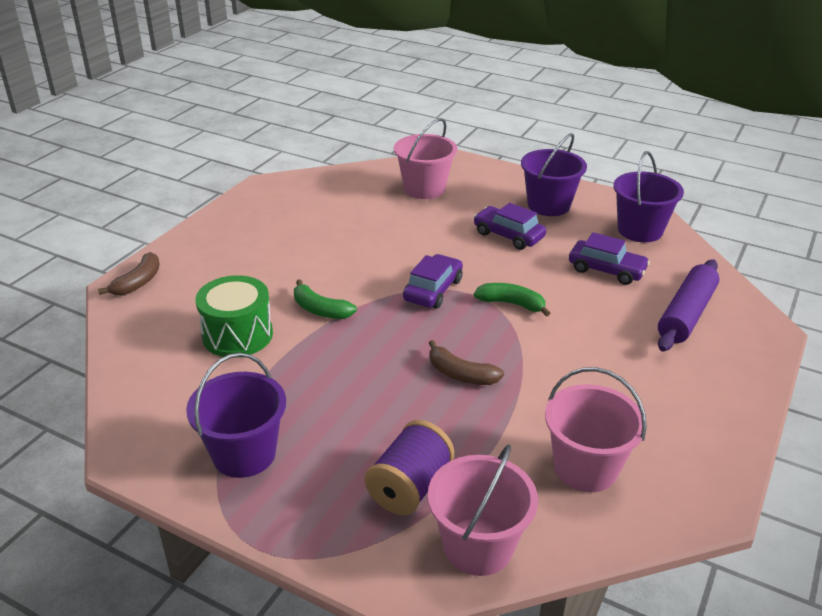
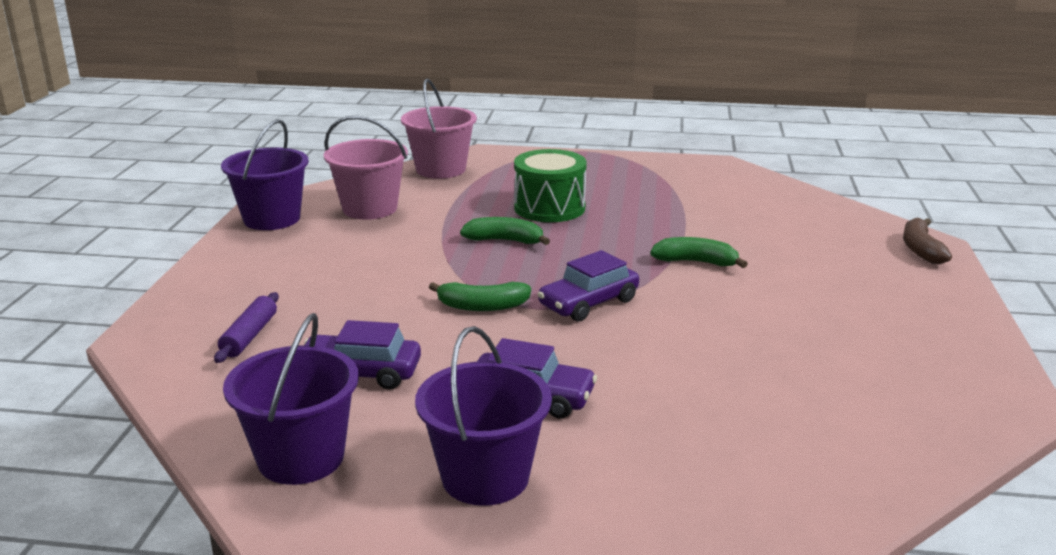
camera: 160 degrees right, 10 degrees down
(237, 335) = (748, 230): green drum -> green drum (549, 208)
(244, 454) = (641, 176): purple bucket -> purple bucket (272, 219)
(409, 487) = (504, 182): purple spool -> none
(424, 189) = (742, 461): pink bucket -> none
(433, 290) = (588, 303): purple car -> purple car turned 45 degrees clockwise
(461, 374) = (505, 241): brown banana -> green banana
(686, 314) = (249, 336): purple rolling pin -> purple rolling pin, size x0.58

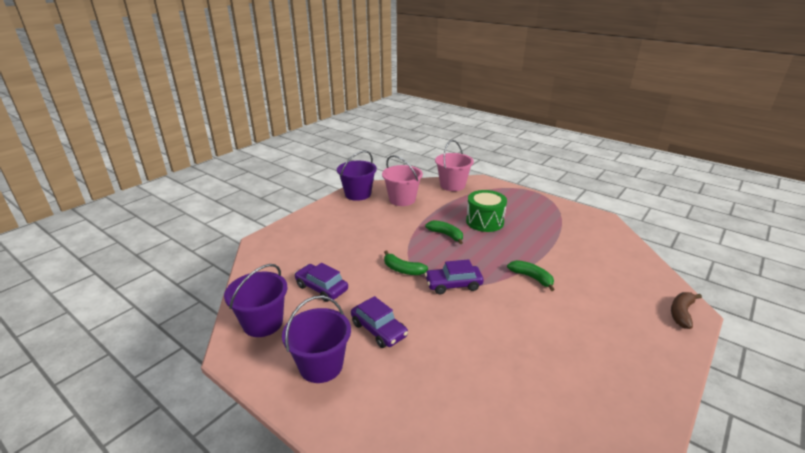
camera: 30 degrees right, 5 degrees up
(249, 336) = (298, 253): purple rolling pin -> none

